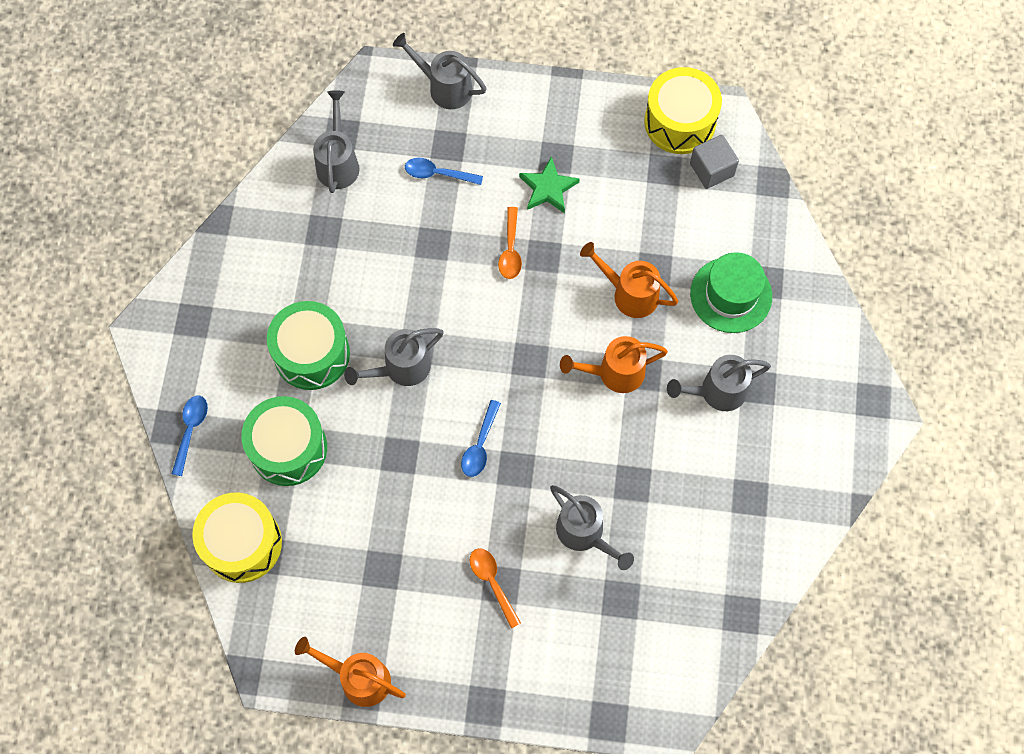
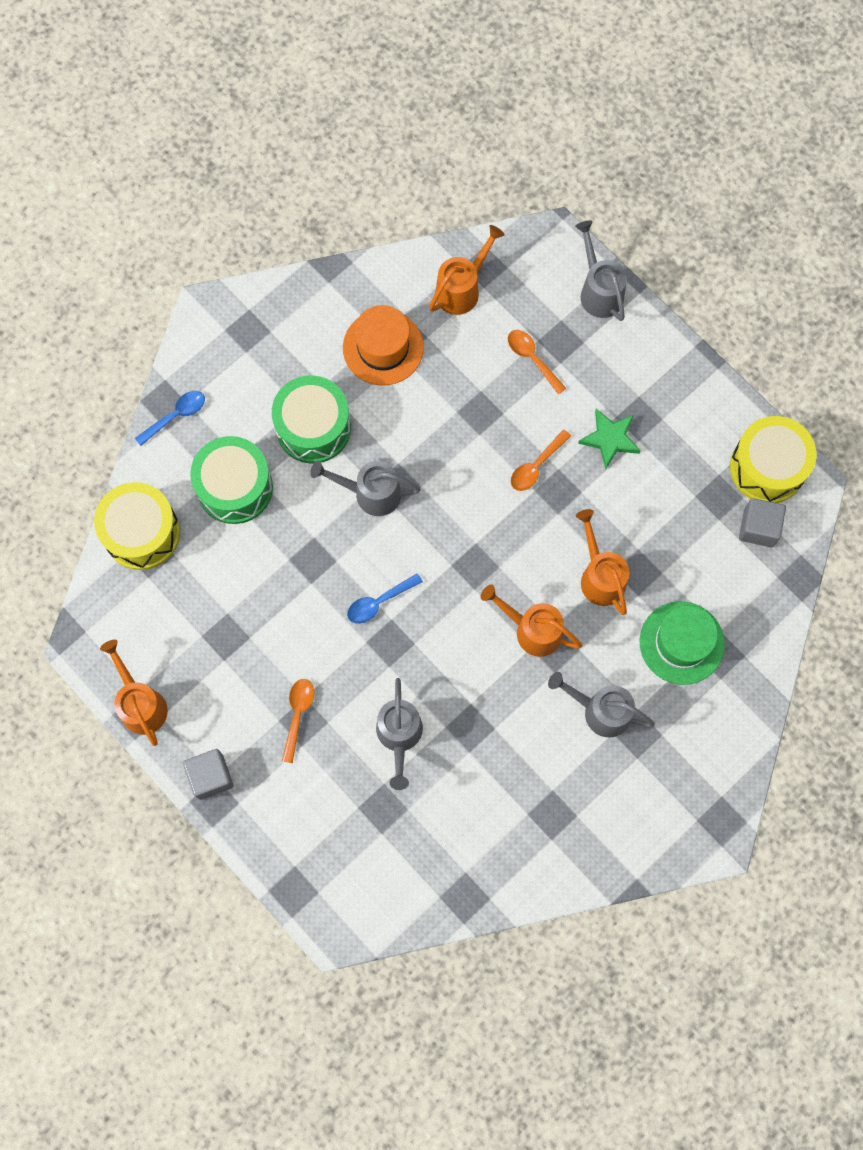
camera: 40 degrees right, 5 degrees up
(314, 252) = (383, 347): none -> orange hat
(338, 162) = (462, 289): grey watering can -> orange watering can
(438, 174) = (532, 358): blue spoon -> orange spoon
(465, 688) = (210, 776): none -> grey cube

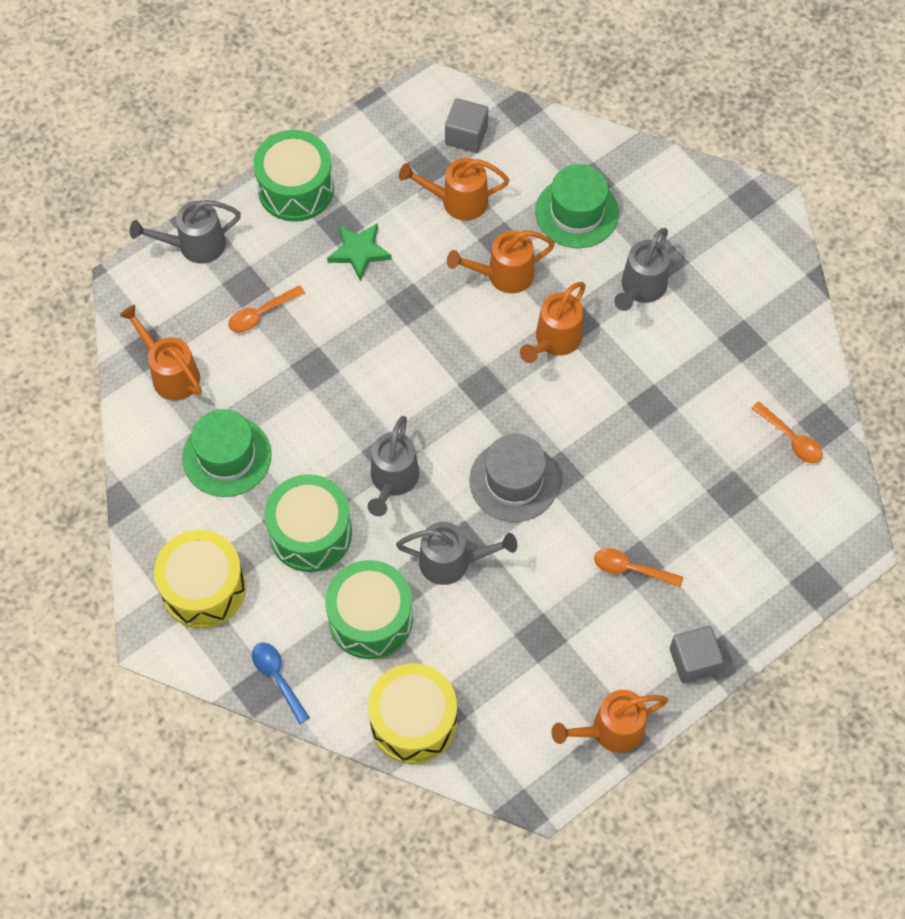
camera: 85 degrees left, 10 degrees down
(379, 602) = (514, 481): blue spoon -> grey hat
(383, 347) = (227, 456): orange hat -> green hat
(399, 736) = (658, 472): grey watering can -> grey watering can (453, 562)
(536, 466) = (380, 321): orange spoon -> orange spoon (791, 439)
(673, 373) = (296, 189): none -> green drum
(679, 525) = (457, 201): none -> orange watering can
(767, 467) = (405, 121): yellow drum -> yellow drum (203, 588)

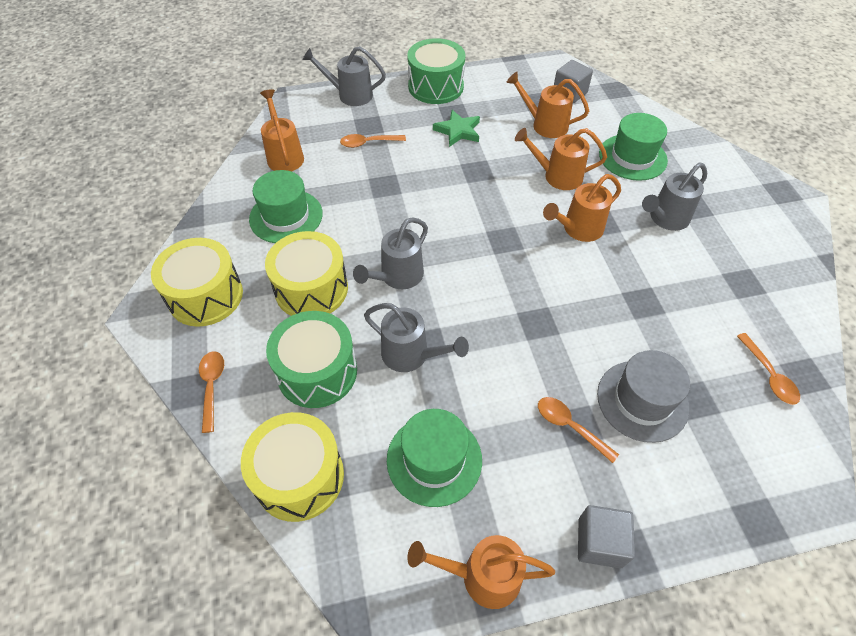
camera: 25 degrees right, 10 degrees down
(277, 678) = (212, 386): blue spoon -> orange spoon
(310, 533) = (311, 289): green drum -> yellow drum
(514, 481) = (496, 314): grey hat -> grey hat (642, 400)
(524, 653) = (434, 459): none -> green hat

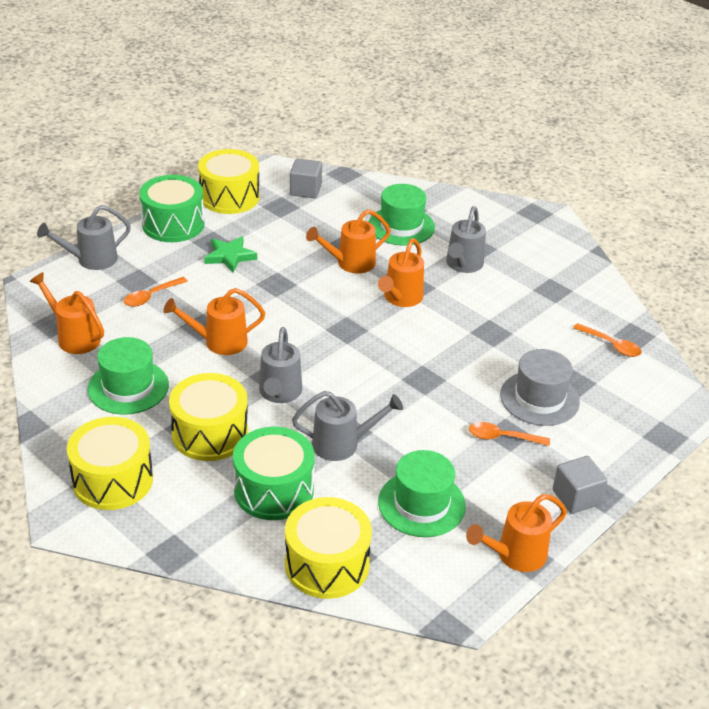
camera: 35 degrees left, 15 degrees down
(212, 386) = (190, 541): orange spoon -> none
(500, 78) = (229, 197): none -> yellow drum
(544, 125) = (305, 224): orange watering can -> orange watering can (219, 342)

